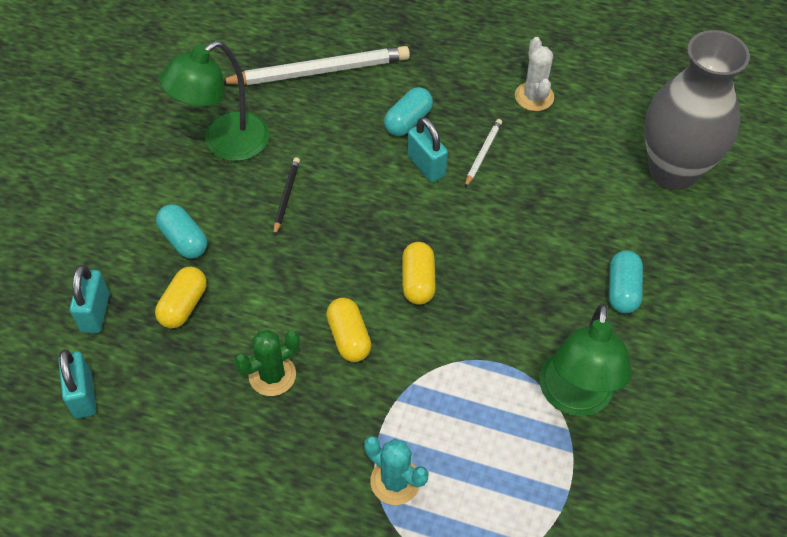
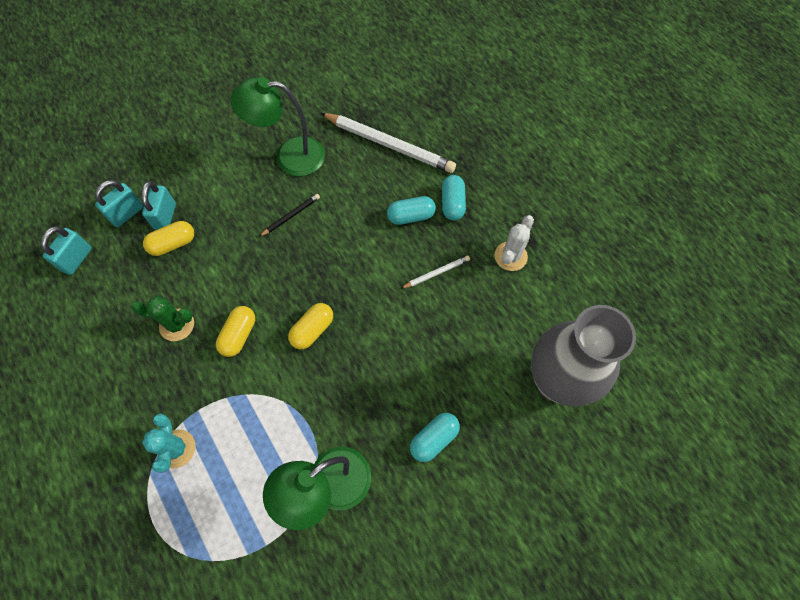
camera: 40 degrees right, 10 degrees up
(184, 240) = (211, 203): turquoise capsule -> turquoise capsule (452, 204)
(426, 166) = (392, 255): turquoise padlock -> turquoise padlock (166, 217)

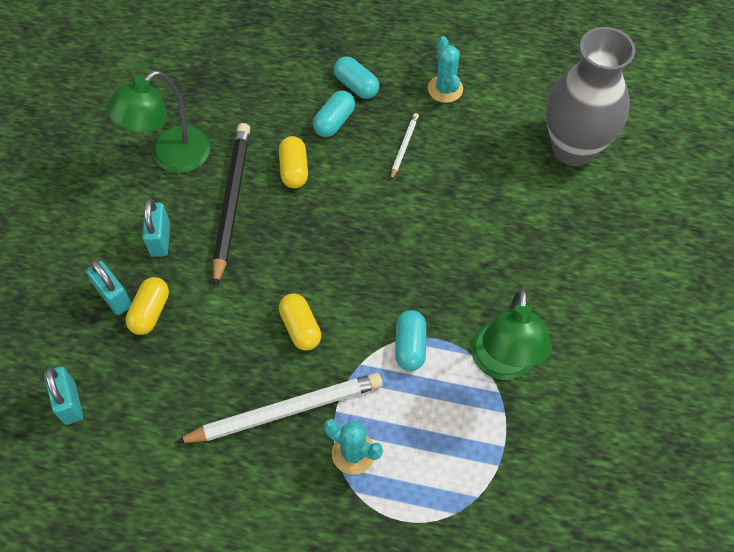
camera: 45 degrees left, 5 degrees down
(127, 214) = (71, 326): turquoise padlock -> turquoise padlock (160, 239)
(177, 325) = (236, 368): green cactus -> none
(291, 216) = (231, 202): black pencil -> black pencil, size x2.16
(312, 330) = (357, 270): yellow capsule -> yellow capsule (294, 169)
(389, 145) = (249, 80): white pencil -> white pencil (285, 411)
(434, 439) = (537, 262): turquoise capsule -> turquoise capsule (410, 346)
(510, 256) = (445, 89): white cactus -> turquoise cactus

